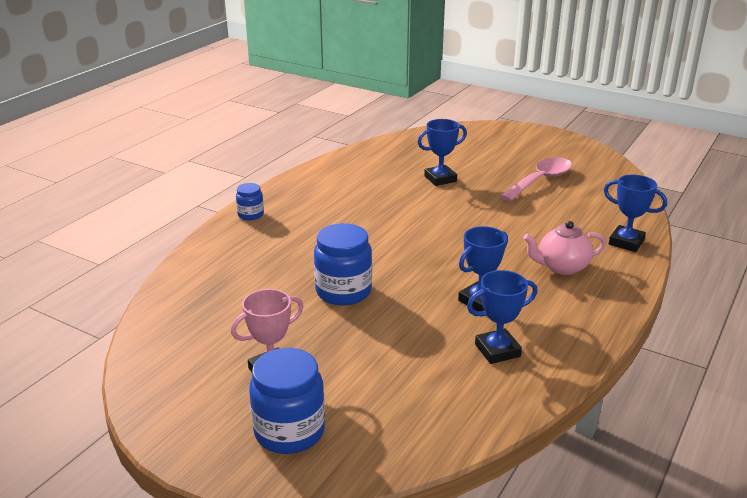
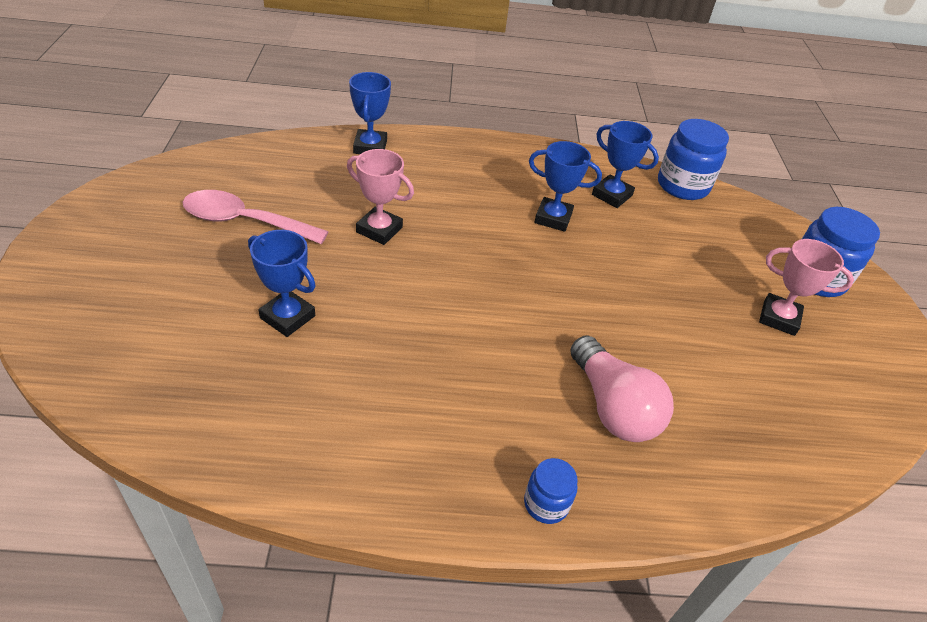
camera: 125 degrees left, 15 degrees up
(280, 255) = (612, 407): none -> pink light bulb
(343, 291) = (626, 316): blue jar -> blue jar (682, 186)
(507, 221) = (379, 230): none -> pink trophy
(561, 267) = (450, 179): pink teapot -> none

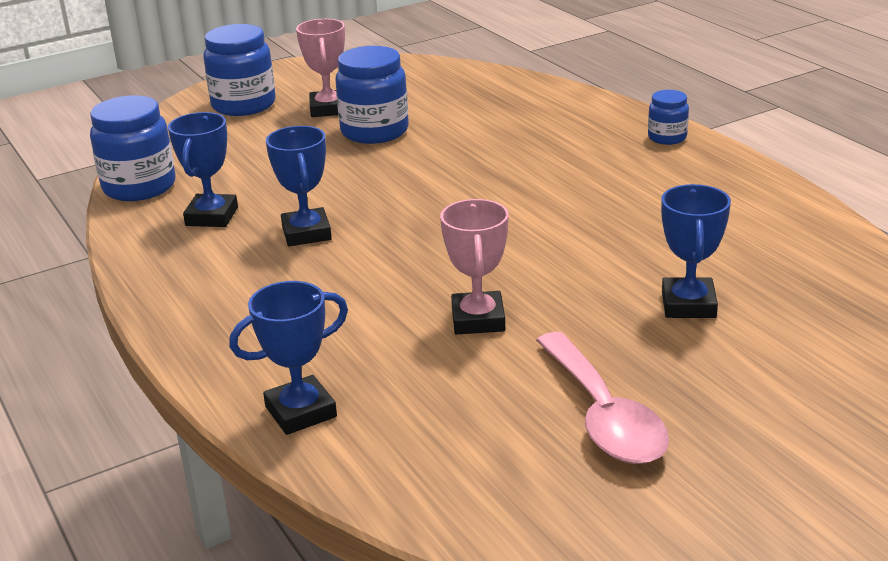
camera: 115 degrees left, 15 degrees down
(612, 407) = (540, 140): pink light bulb -> none
(707, 320) = (374, 131): none -> blue jar

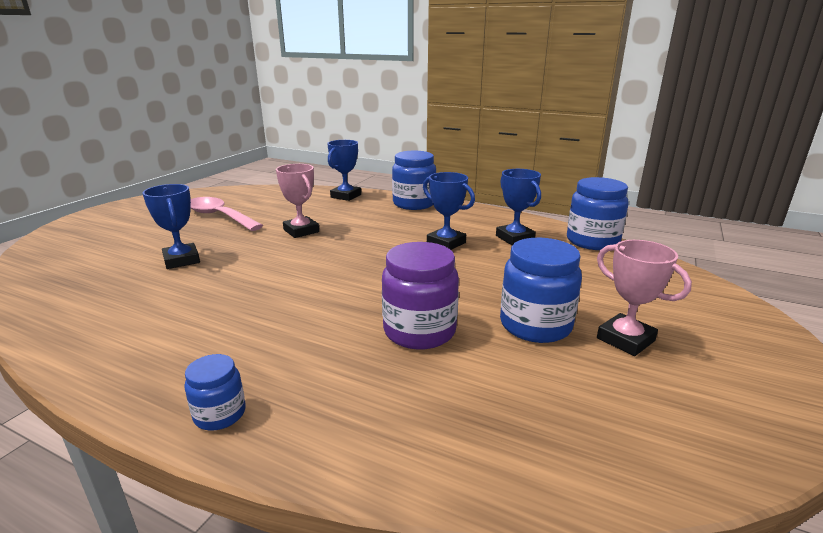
camera: 145 degrees right, 5 degrees down
(243, 105) = (701, 319): blue jar -> blue jar (414, 204)
(474, 150) = (419, 331): none -> purple jar

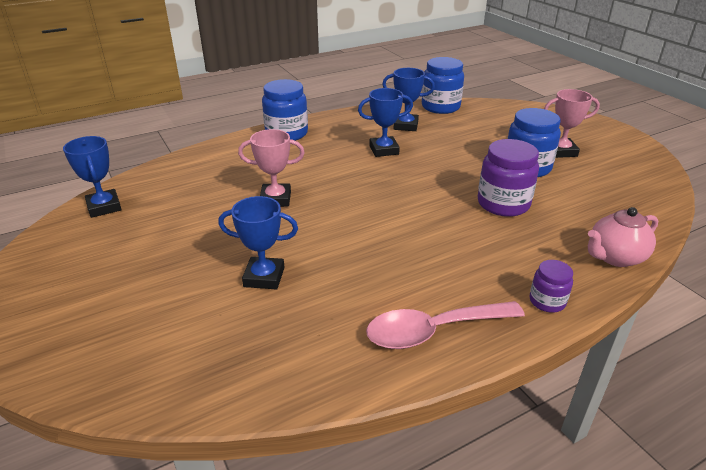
camera: 55 degrees left, 10 degrees up
(219, 216) = (166, 233): pink spoon -> pink spoon (434, 331)
(220, 414) = (547, 301): blue jar -> purple jar
(346, 196) = (216, 154): blue trophy -> blue trophy (104, 207)
(374, 454) = (614, 257): none -> pink teapot

